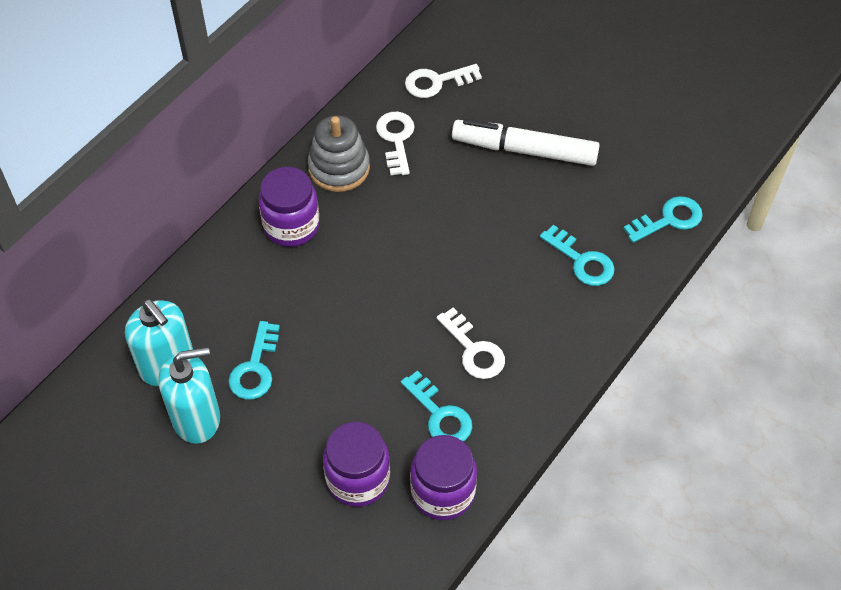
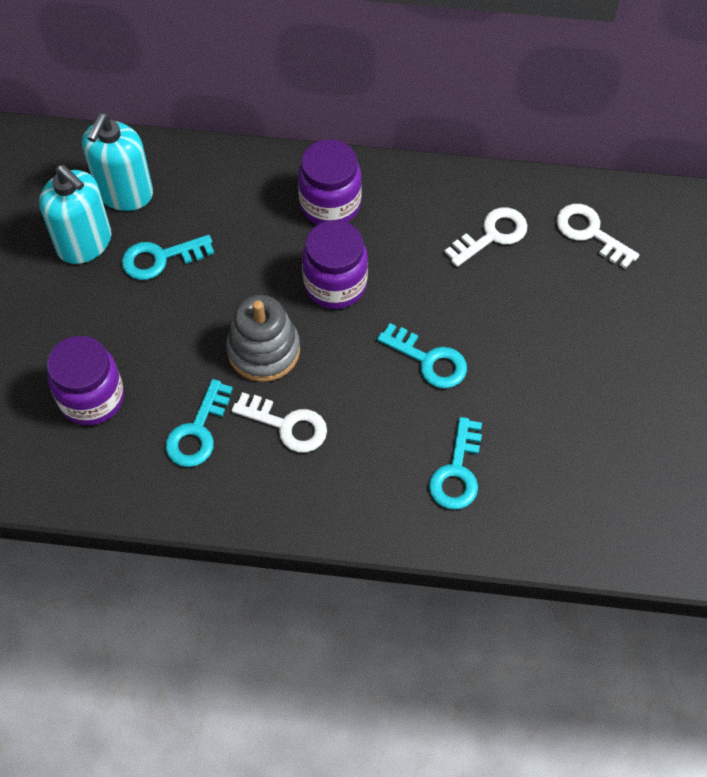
camera: 60 degrees right, 5 degrees up
(339, 168) = (423, 206): grey stacking toy -> grey stacking toy (263, 350)
(443, 492) = (116, 475): purple jar -> purple jar (335, 284)
(474, 350) = (287, 425): white key -> white key turned 90 degrees counterclockwise
(525, 150) = (561, 353): white marker -> none
(669, 219) = (569, 533): turquoise key -> turquoise key (429, 360)

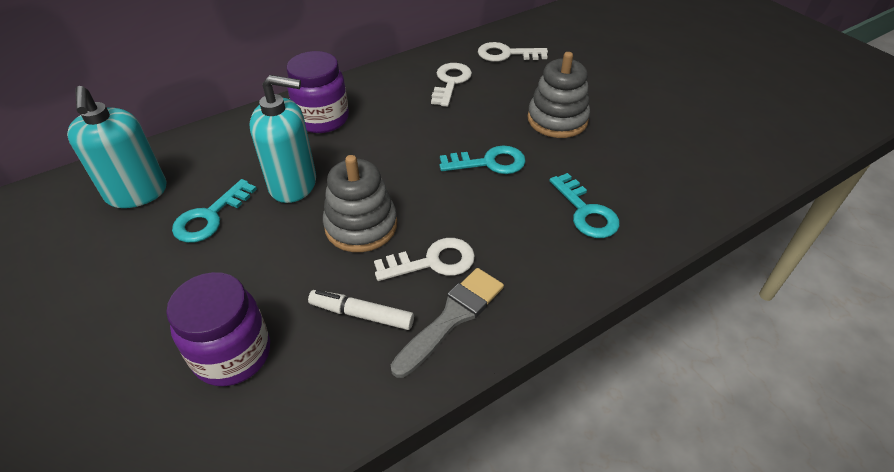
camera: 40 degrees left, 15 degrees down
(84, 243) = (124, 244): turquoise soap dispenser -> turquoise soap dispenser (293, 184)
(197, 432) = (362, 315): turquoise key -> white marker
(257, 482) = (452, 317): none -> grey brush
(335, 284) = (374, 158): purple jar -> none
(546, 355) = (557, 120): none -> grey stacking toy

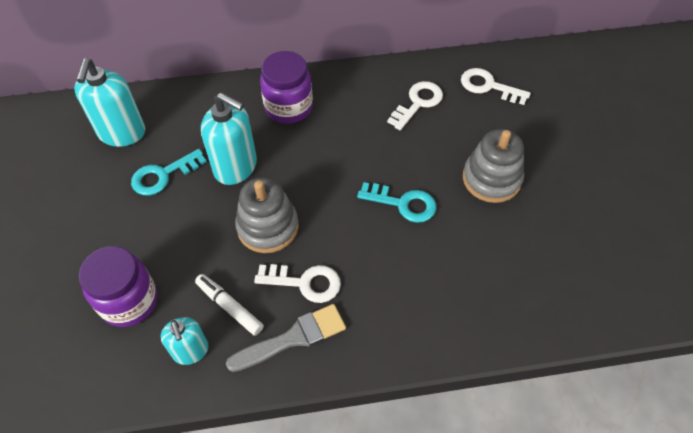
camera: 25 degrees right, 10 degrees up
(340, 376) = (191, 351): none -> turquoise soap dispenser
(586, 212) = (457, 286): turquoise key -> none

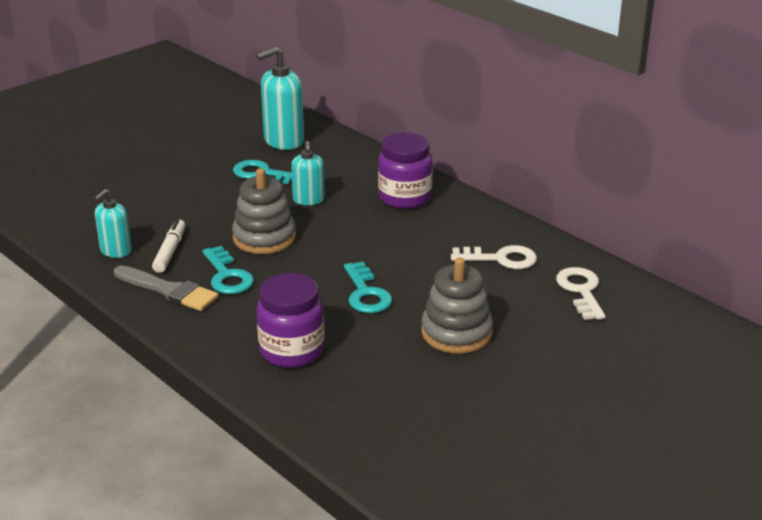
camera: 55 degrees right, 25 degrees down
(129, 301) = (134, 209): purple jar -> purple jar (292, 351)
(236, 167) = (308, 200): turquoise soap dispenser -> turquoise soap dispenser, size x0.61
(305, 282) = (227, 276): white key -> turquoise key

